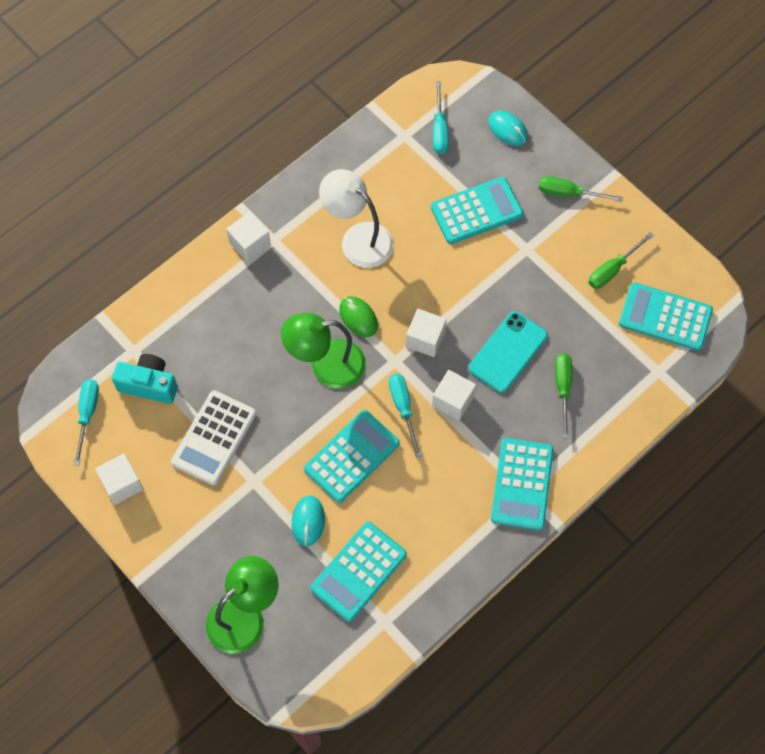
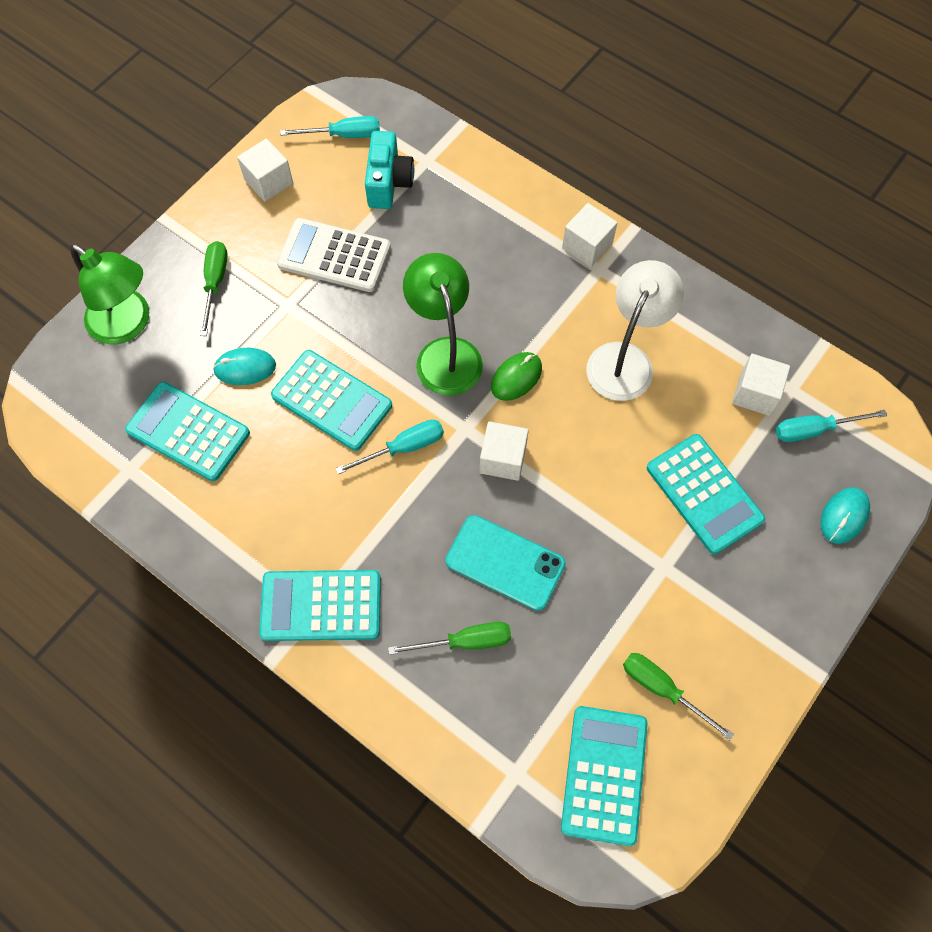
camera: 80 degrees right, 0 degrees up
(453, 401) = (423, 504): white cube -> white cube (755, 393)
(569, 193) = (767, 612): green screwdriver -> green screwdriver (215, 283)

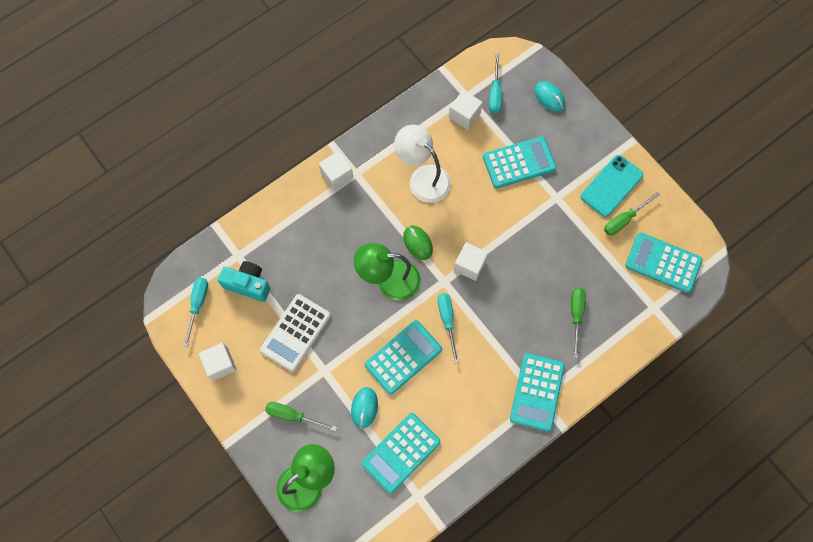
camera: 75 degrees left, 5 degrees up
(505, 563) = (534, 281): turquoise phone -> turquoise phone (611, 186)

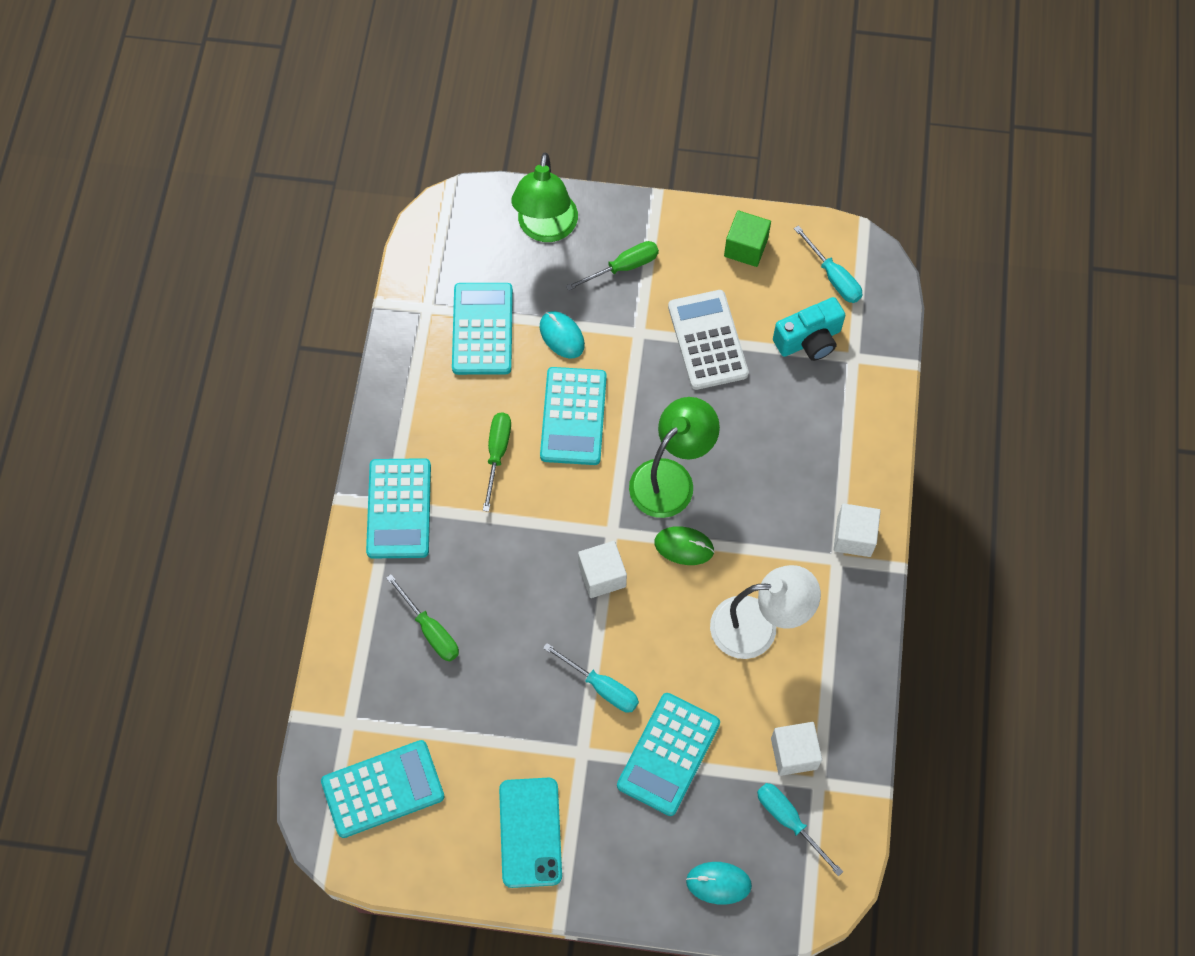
camera: 135 degrees right, 5 degrees down
(220, 364) = (746, 247): white cube -> green cube
(447, 321) = (565, 494): turquoise screwdriver -> turquoise screwdriver (601, 687)
(537, 392) = (399, 509): turquoise calculator -> turquoise calculator turned 150 degrees counterclockwise
(624, 220) = (476, 801): green screwdriver -> green screwdriver (497, 454)

